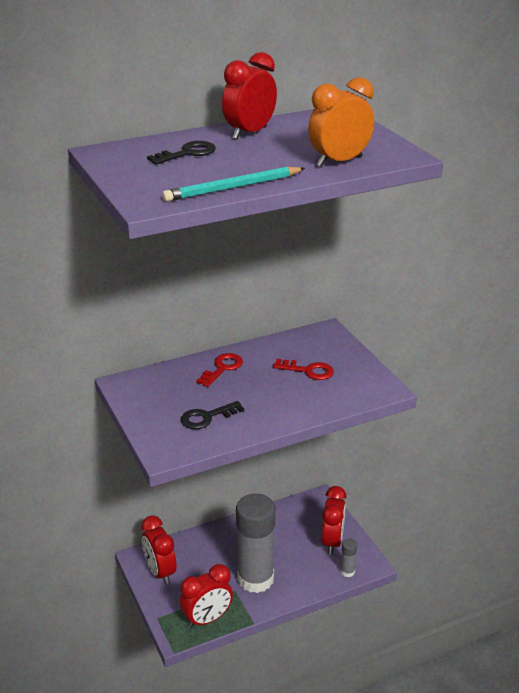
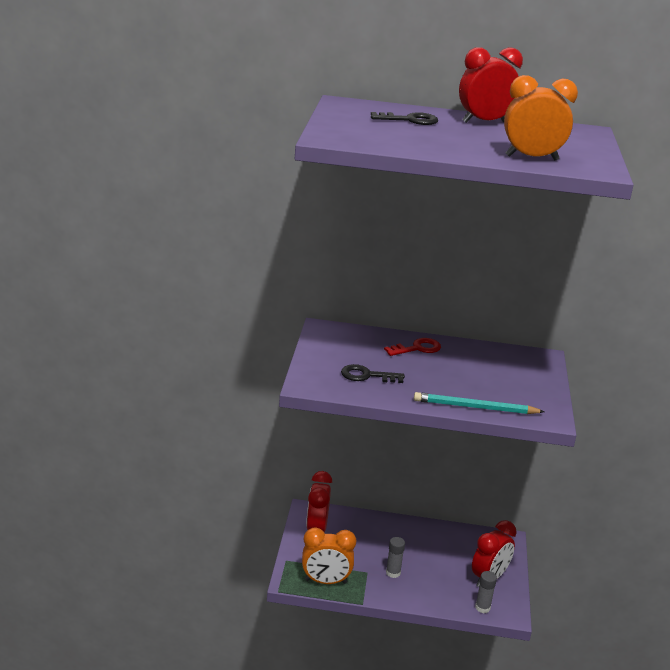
camera: 30 degrees right, 5 degrees down
(207, 619) = (325, 581): red clock -> orange clock
(233, 188) = (410, 148): turquoise pencil -> turquoise pencil (475, 407)
(255, 579) = (393, 573): grey glue stick -> grey glue stick, size x0.40
(308, 371) = (492, 378): red key -> none

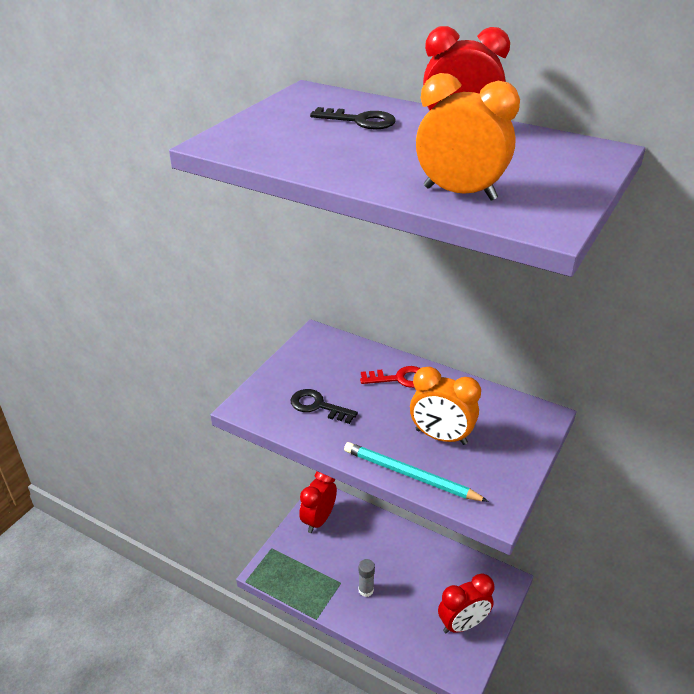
camera: 25 degrees right, 10 degrees up
(325, 581) = (295, 582): orange clock -> orange clock (441, 437)
(482, 607) = (437, 660): grey glue stick -> none

